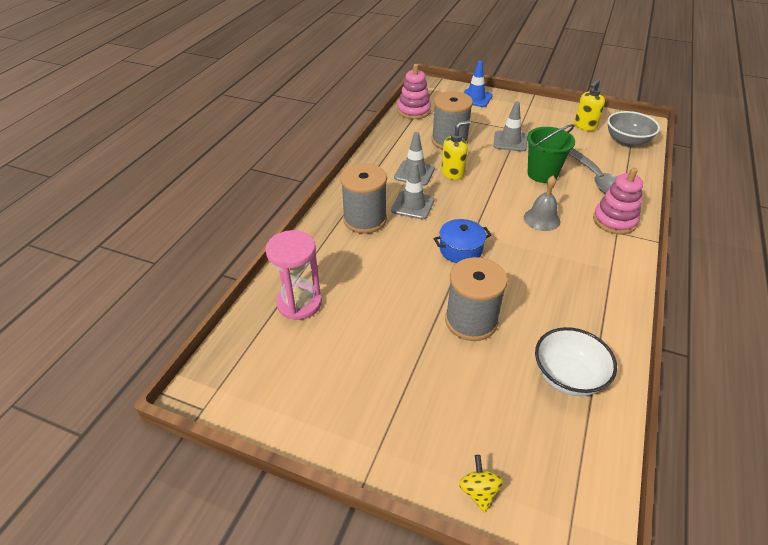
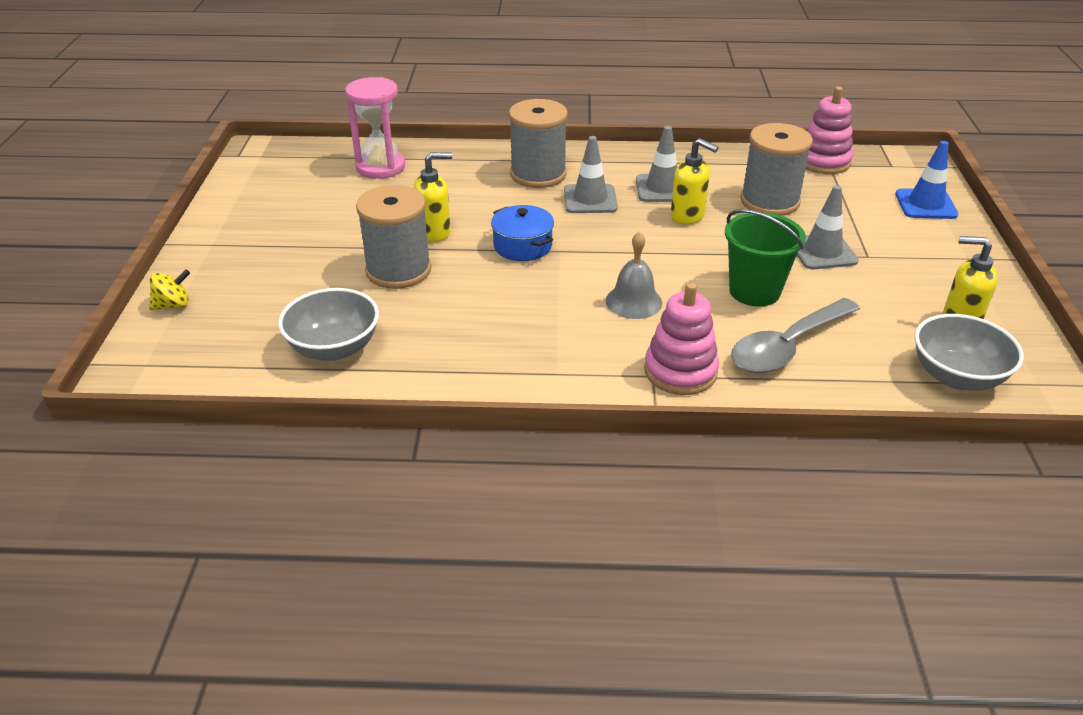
camera: 70 degrees right, 5 degrees down
(423, 290) = (435, 232): none -> yellow soap dispenser
(568, 376) = (334, 348): white bowl -> grey bowl

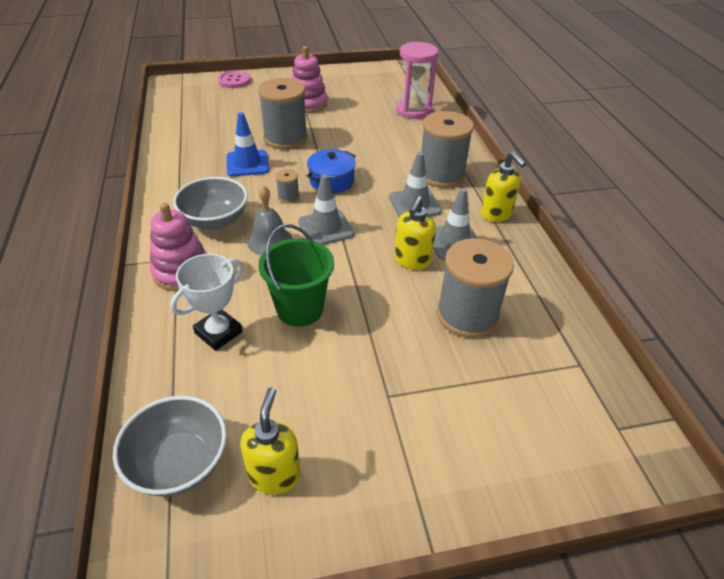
camera: 75 degrees right, 5 degrees up
(173, 305) = (234, 80): yellow spinning top -> pink button
(334, 348) = (199, 132): grey bowl -> grey bowl (215, 221)
(435, 232) = (336, 144): yellow soap dispenser -> yellow soap dispenser (496, 214)
(546, 280) = (288, 197): none -> grey spool
(787, 347) = (218, 332): grey spoon -> white trophy
(822, 252) = (383, 357): grey traffic cone -> grey traffic cone (325, 228)
(823, 161) = (584, 359): pink stacking toy -> pink stacking toy (308, 104)
(925, 204) = (532, 461): blue traffic cone -> blue traffic cone (247, 163)

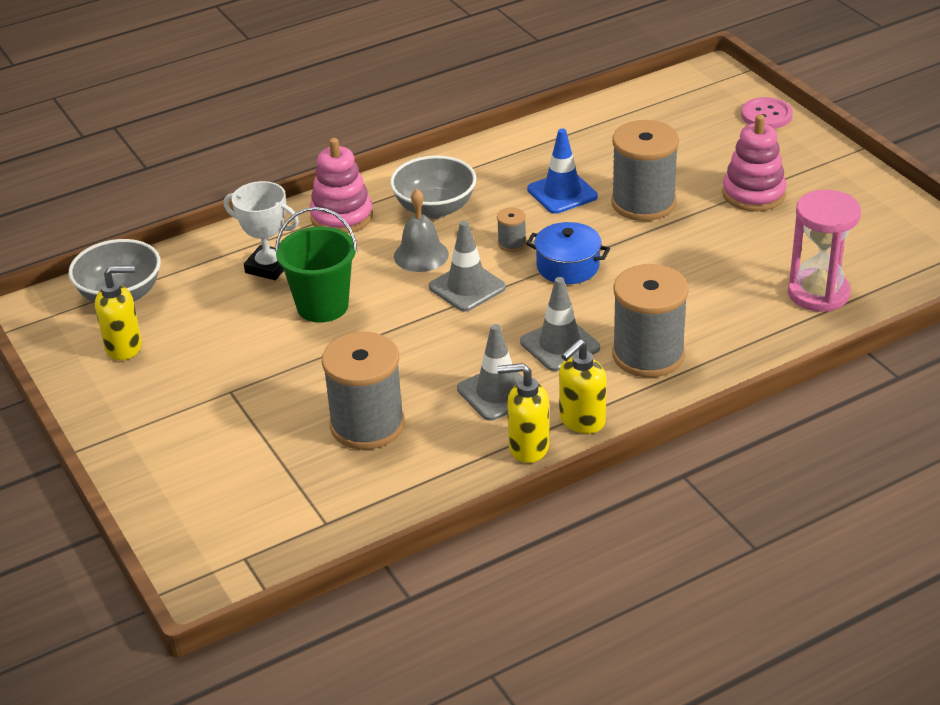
camera: 75 degrees right, 5 degrees down
(412, 261) = (441, 366): yellow soap dispenser -> yellow soap dispenser (528, 447)

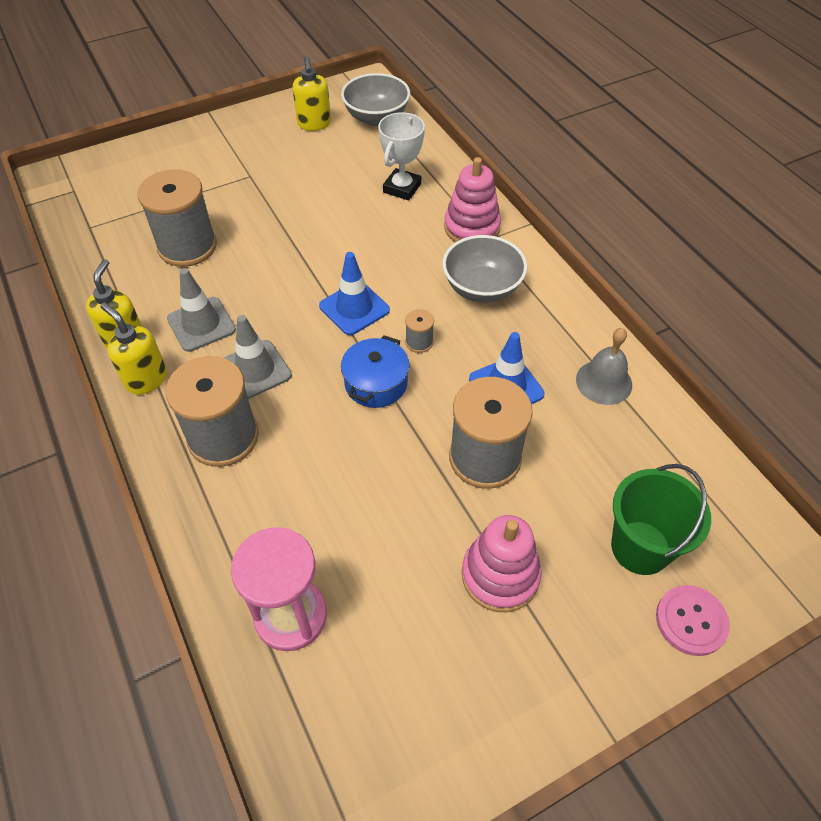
camera: 90 degrees right, 15 degrees up
(322, 306) = (343, 219): green bucket -> green bucket (640, 547)
(421, 255) = (407, 278): grey bell -> grey bell (604, 382)
(467, 287) = (354, 308): grey traffic cone -> blue traffic cone

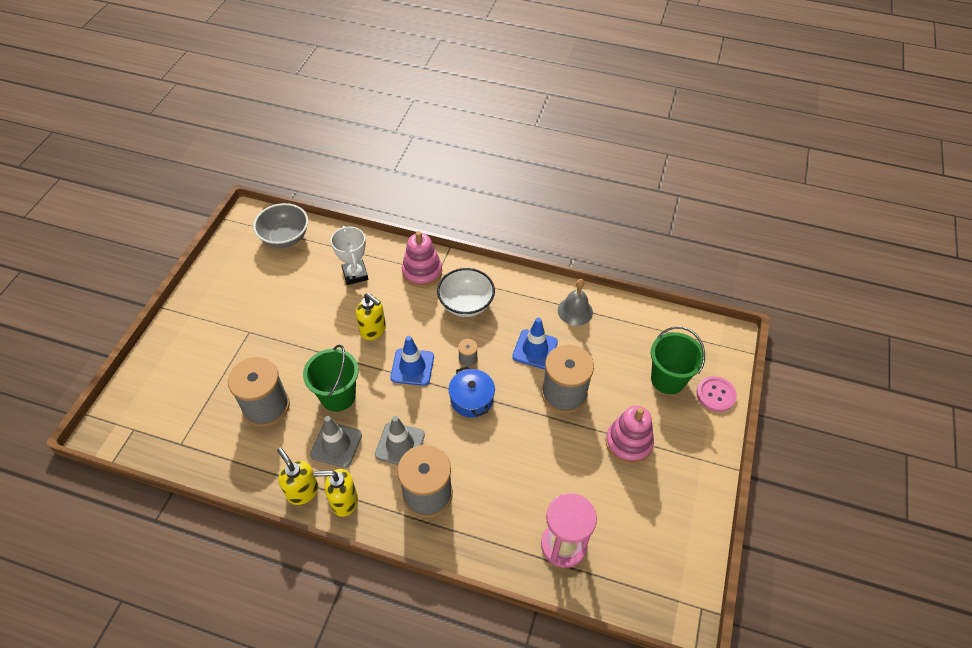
camera: 45 degrees left, 0 degrees up
(255, 283) = (338, 396): none -> green bucket
(314, 124) = (249, 268): yellow soap dispenser -> yellow soap dispenser (373, 330)
(482, 288) = (466, 304): grey bowl -> white bowl

